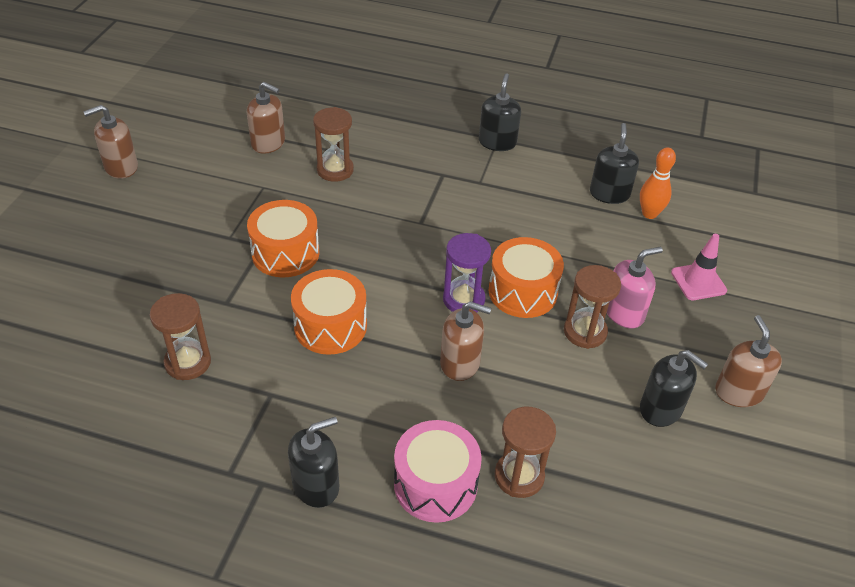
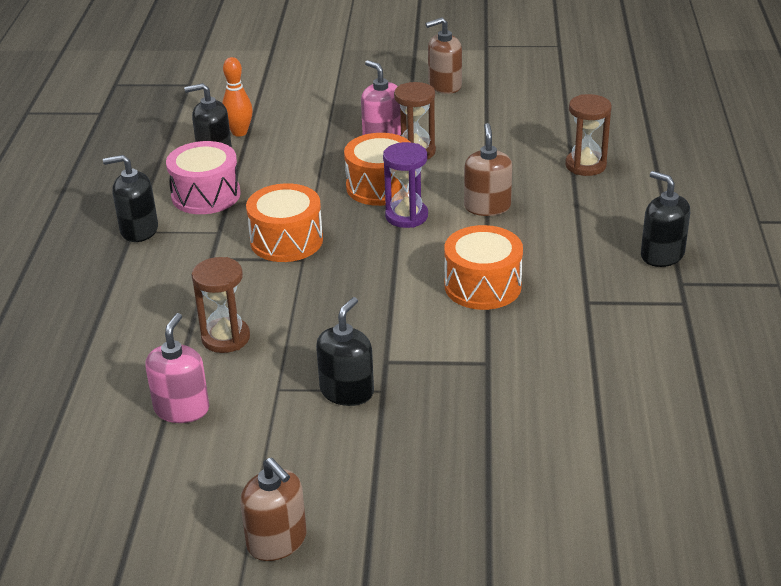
camera: 100 degrees left, 10 degrees down
(188, 362) = (582, 365): brown hourglass -> none
(268, 143) = (182, 409): brown soap dispenser -> pink soap dispenser
(285, 253) = (391, 340): orange drum -> orange drum (286, 241)
(435, 484) = (619, 200): pink drum -> pink drum (206, 195)
(661, 409) = (481, 114): black soap dispenser -> black soap dispenser (347, 391)
(698, 282) = (326, 105): pink traffic cone -> none

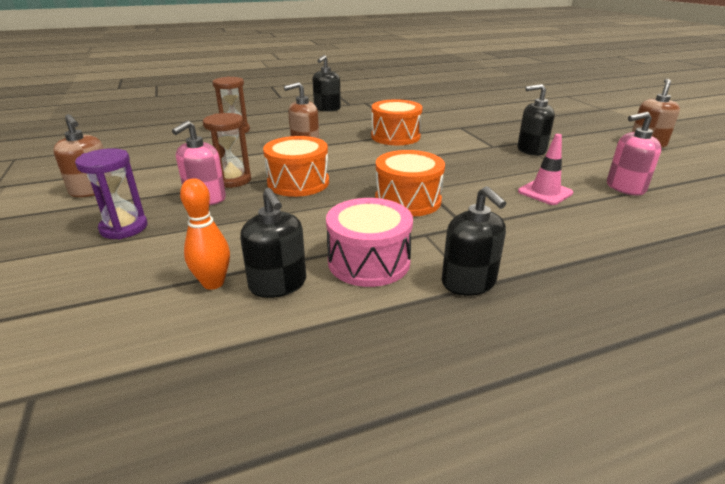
camera: 115 degrees left, 5 degrees down
(225, 338) = (545, 192): brown hourglass -> pink traffic cone
(406, 216) = (335, 166): purple hourglass -> purple hourglass (124, 228)

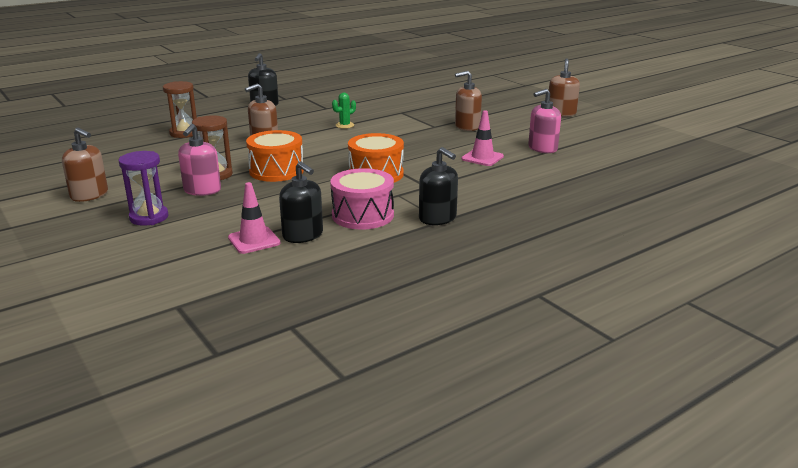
camera: 15 degrees left, 5 degrees down
(213, 283) = (254, 240): orange bowling pin -> pink traffic cone
(395, 136) = (344, 125): orange drum -> green cactus
(531, 150) = (467, 126): black soap dispenser -> brown soap dispenser

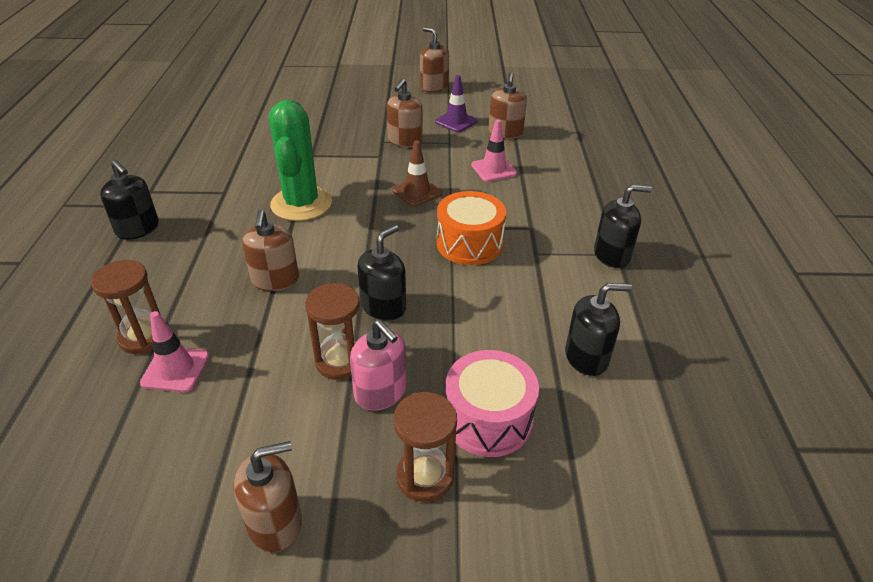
camera: 55 degrees left, 15 degrees up
(149, 217) = (425, 476): purple hourglass -> brown hourglass
(254, 240) = (572, 401): pink traffic cone -> pink traffic cone (175, 369)
(276, 171) = (383, 306): orange drum -> black soap dispenser
(344, 125) = (301, 204): green cactus -> green cactus, size x2.42
(363, 215) = (568, 296): pink drum -> pink drum (488, 419)
(410, 146) = (417, 192): none -> brown traffic cone
(525, 132) = (456, 121): none -> purple traffic cone
(542, 148) = (505, 133): pink soap dispenser -> brown soap dispenser

